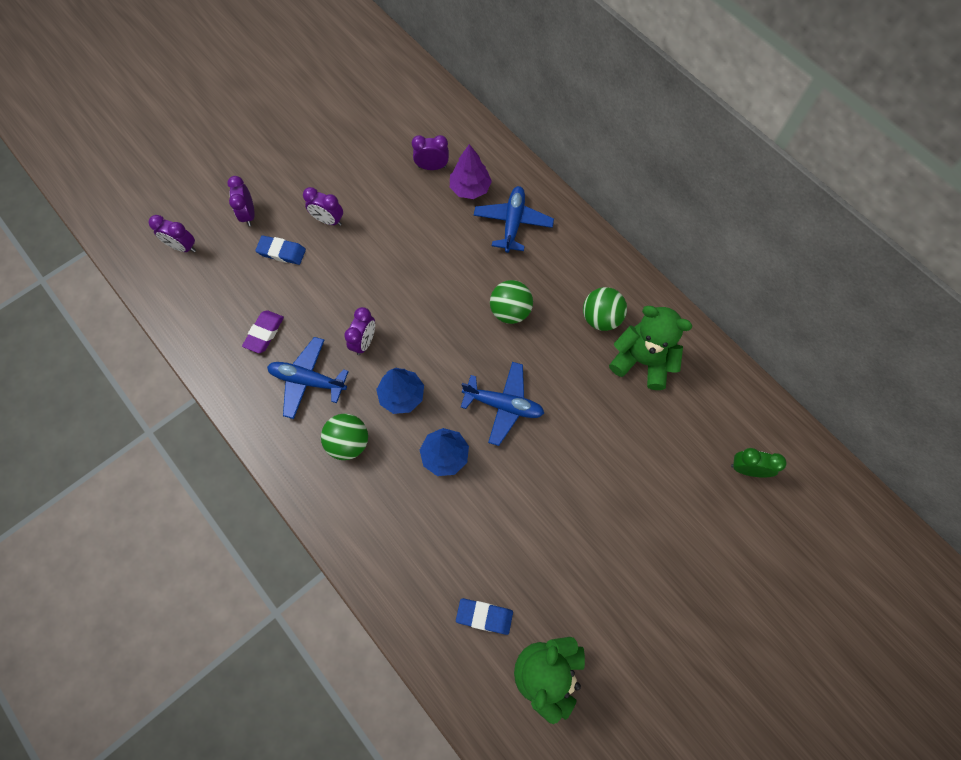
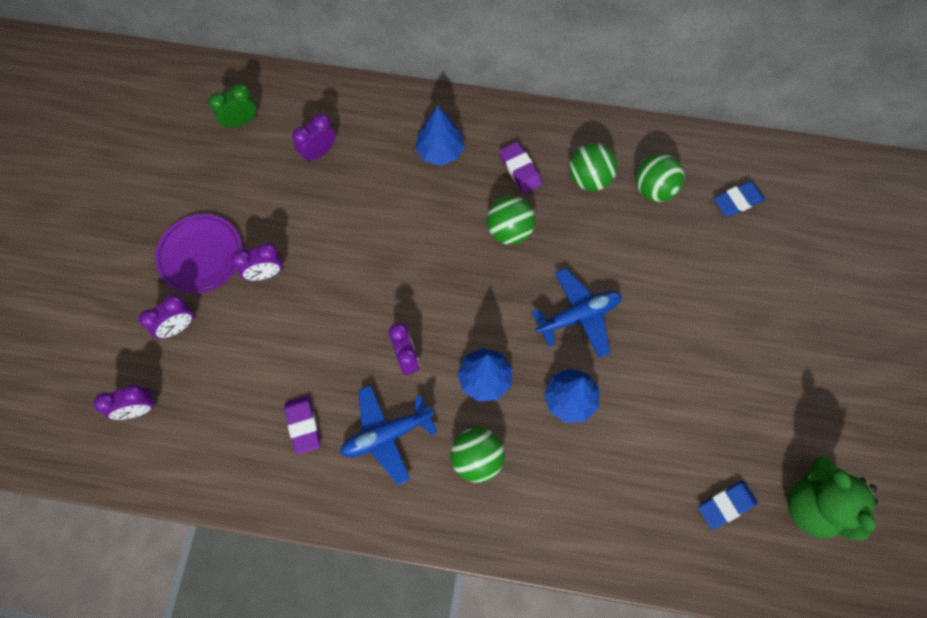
camera: 40 degrees left, 0 degrees up
(248, 214) = (178, 327): purple clock -> purple clock turned 75 degrees counterclockwise
(282, 252) = (247, 337): blue eraser -> blue eraser (737, 201)
(301, 180) = (200, 255): none -> purple plate
(470, 188) = (372, 147): purple tree -> none
(513, 223) = (440, 151): blue plane -> blue tree
(556, 275) = (520, 170): none -> purple eraser
(642, 360) = (654, 189): green teddy bear -> green ball
(747, 469) = (808, 215): green clock -> green clock (241, 122)

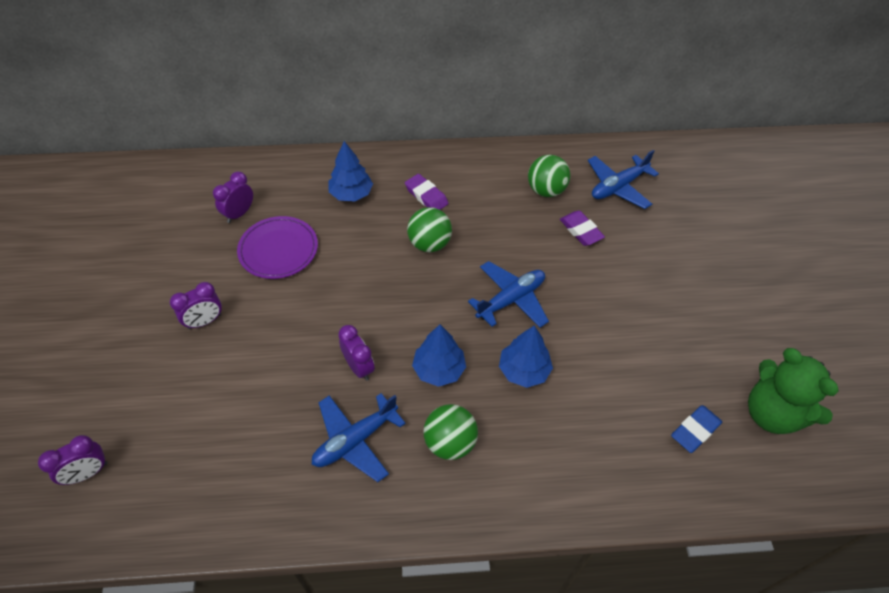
camera: 15 degrees left, 15 degrees down
(178, 327) = (121, 386): purple clock -> none
(200, 255) = (136, 318): purple plate -> purple plate (278, 250)
(241, 122) = (160, 202): green clock -> none
(303, 425) = (267, 450): purple eraser -> purple eraser (580, 231)
(589, 179) = (488, 192): green ball -> none
(737, 201) = (618, 187): blue eraser -> blue plane

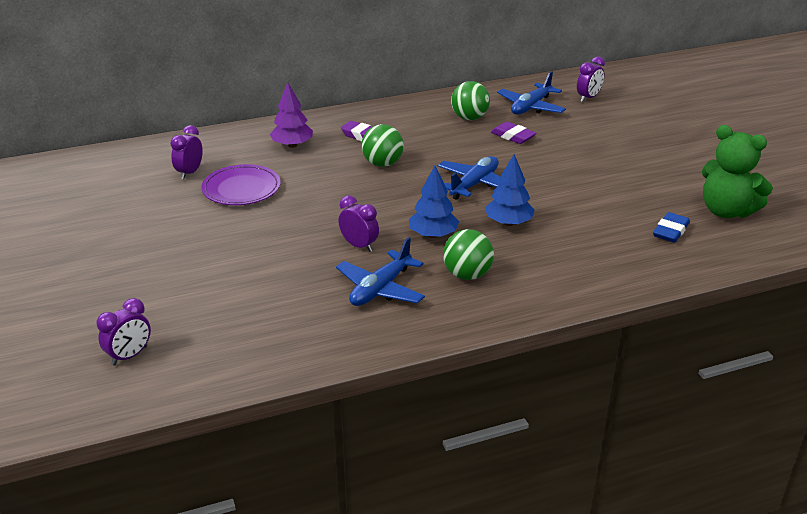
camera: 15 degrees left, 20 degrees down
(205, 321) = (194, 243): purple clock -> purple clock (588, 98)
(351, 194) = (292, 145): blue tree -> purple tree

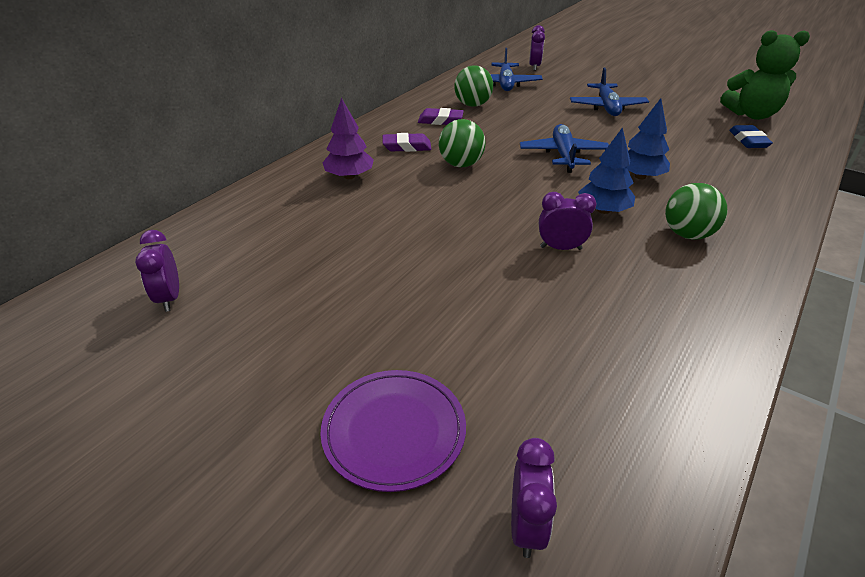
camera: 35 degrees left, 5 degrees up
(189, 173) = (273, 243): purple clock -> purple clock (169, 298)
(241, 189) = (358, 238): purple plate -> purple plate (394, 431)
(380, 289) = (646, 282): blue plane -> blue plane (607, 107)
(513, 136) = (528, 108): purple eraser -> purple eraser (440, 120)

